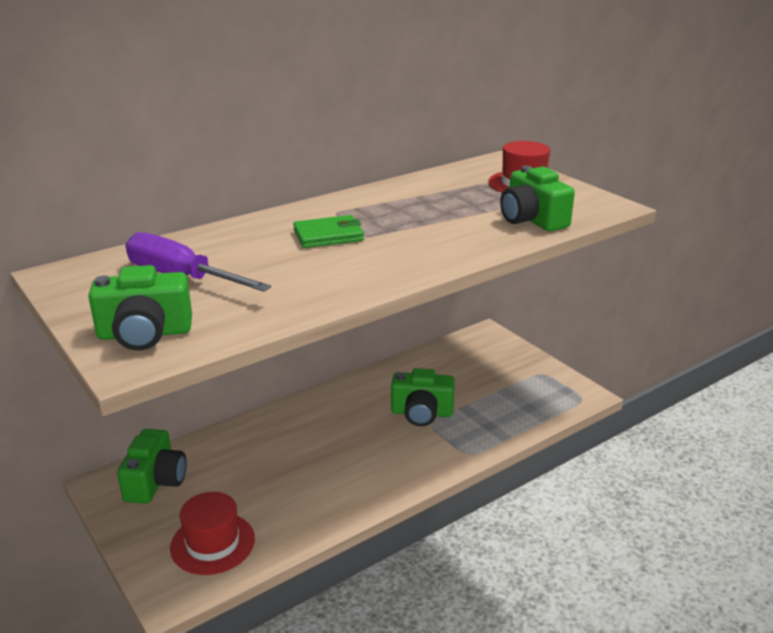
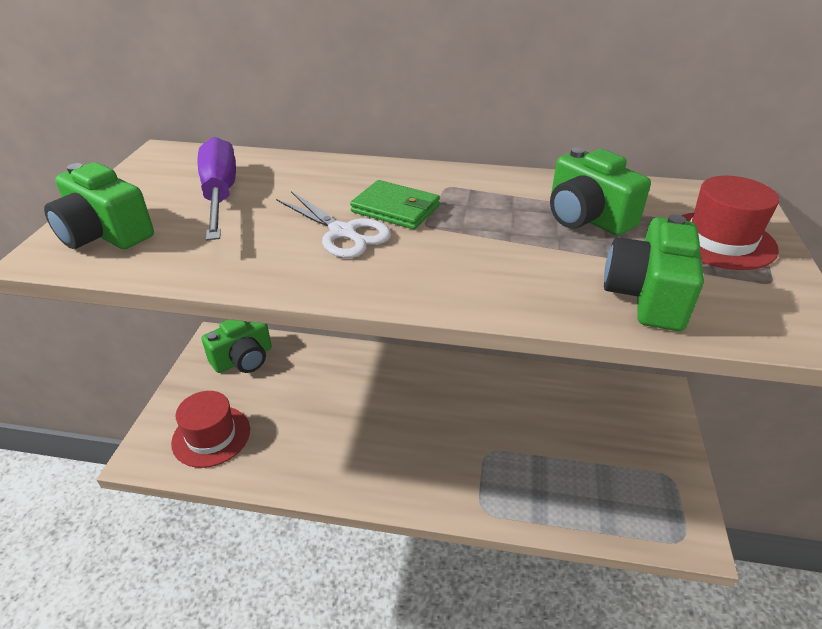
camera: 45 degrees right, 10 degrees up
(322, 260) = (343, 232): none -> white scissors
(421, 413) = (492, 435): green camera -> green camera (586, 217)

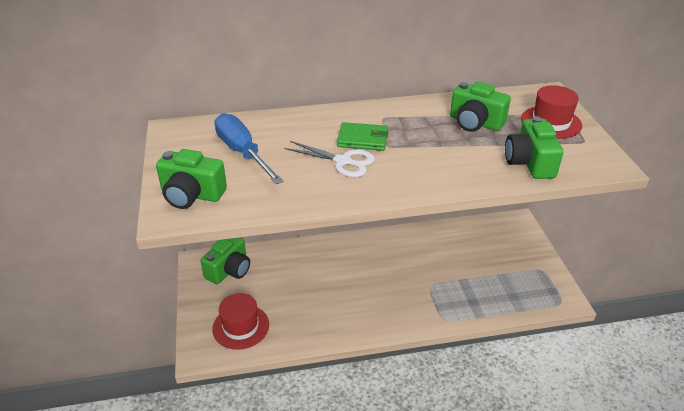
camera: 20 degrees left, 0 degrees up
(220, 195) = (242, 152): purple screwdriver -> blue screwdriver

